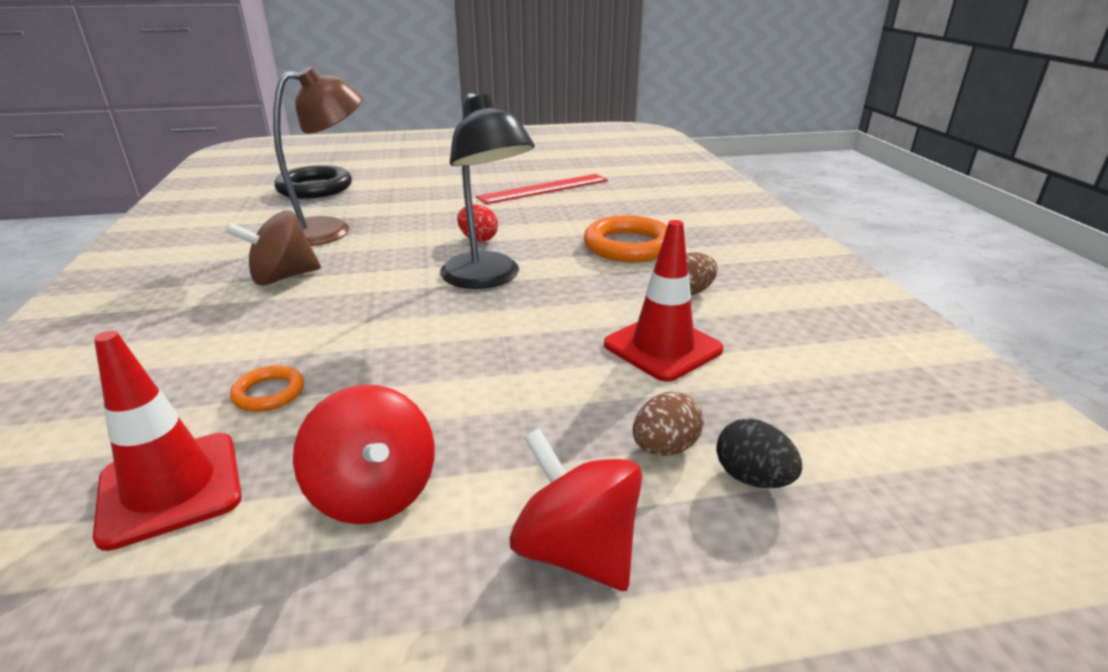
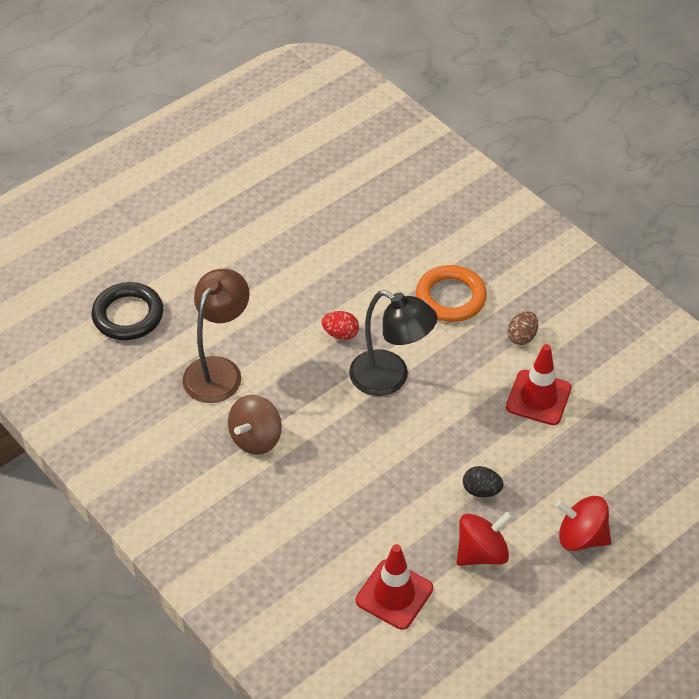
camera: 30 degrees left, 20 degrees up
(269, 393) = (370, 528): orange ring -> none
(374, 493) = (481, 553): red spinning top -> red spinning top turned 60 degrees counterclockwise
(544, 189) = (323, 234): red ruler -> none
(664, 448) = (582, 469): brown egg -> none
(752, 478) = (626, 468): black egg -> black egg (481, 490)

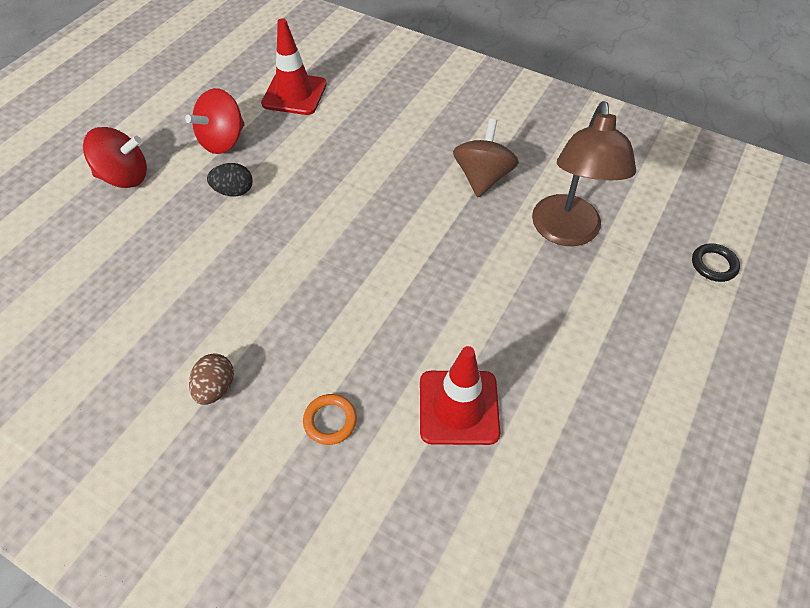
camera: 160 degrees right, 5 degrees up
(128, 315) = (713, 265): black ring -> black ring, size x0.51
(340, 334) = (454, 318): red egg -> none
(390, 378) = (370, 279): black lamp -> none
(450, 297) = (330, 421): orange ring -> orange ring, size x0.51
(538, 398) = (183, 307): red traffic cone -> red traffic cone (458, 407)

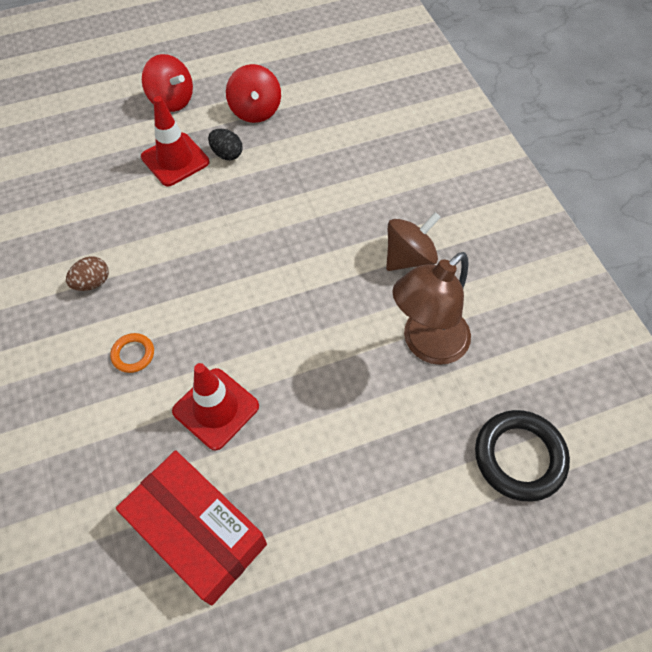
camera: 40 degrees right, 5 degrees up
(223, 141) = (255, 111): red spinning top -> red spinning top turned 90 degrees counterclockwise
(294, 94) = (339, 102): red traffic cone -> red traffic cone (175, 159)
(558, 522) = (198, 532): none -> red box
(713, 265) = (519, 457): black ring -> black ring, size x1.97

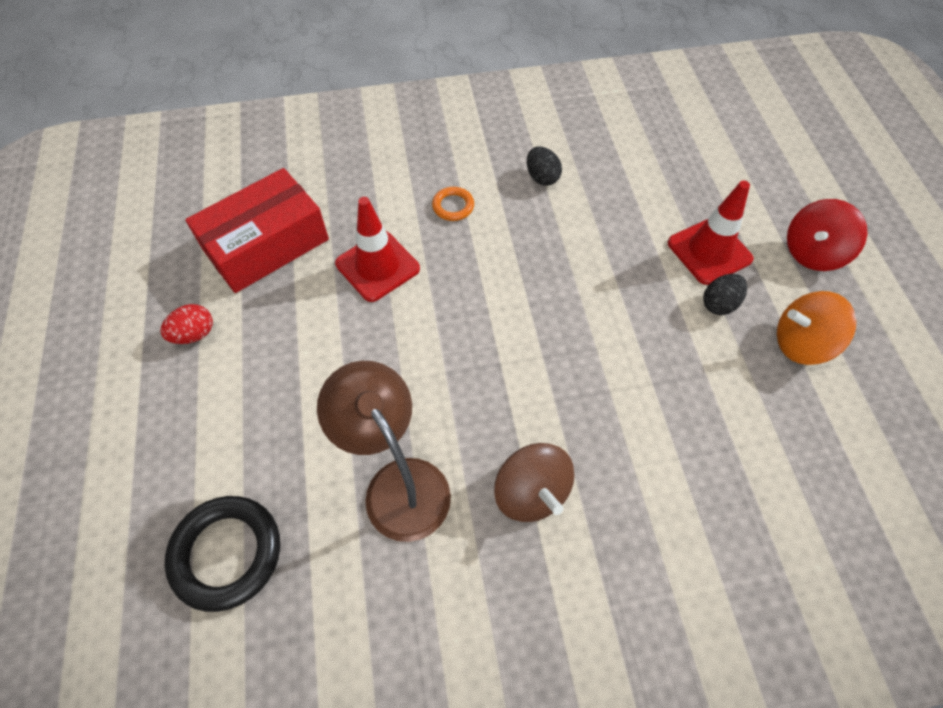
camera: 100 degrees right, 0 degrees up
(92, 283) = (542, 177): brown egg -> black egg
(255, 111) = (801, 343): red spinning top -> orange spinning top
(323, 570) = (194, 334): none -> red egg

